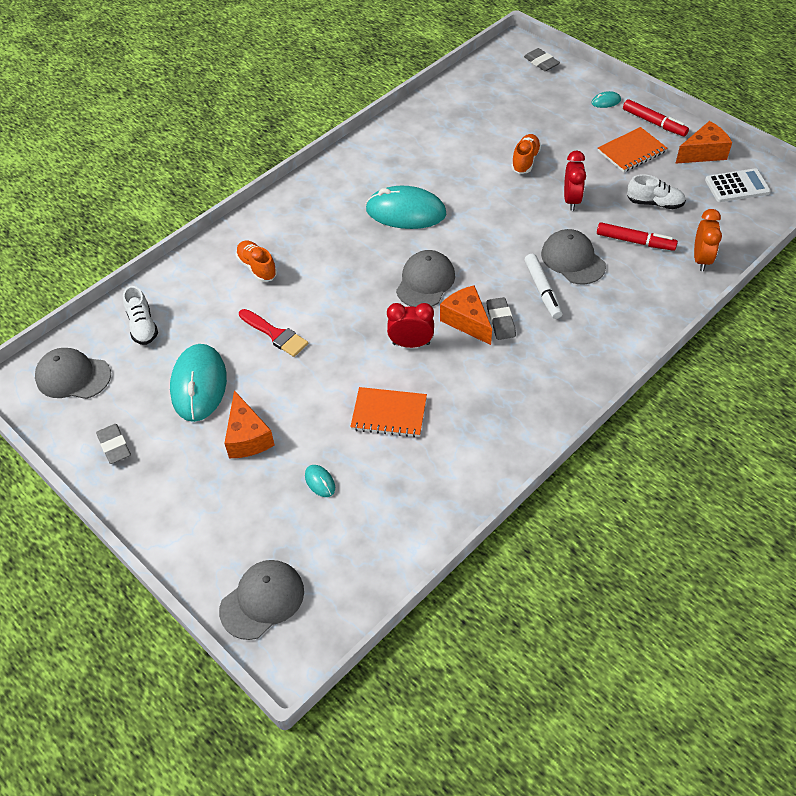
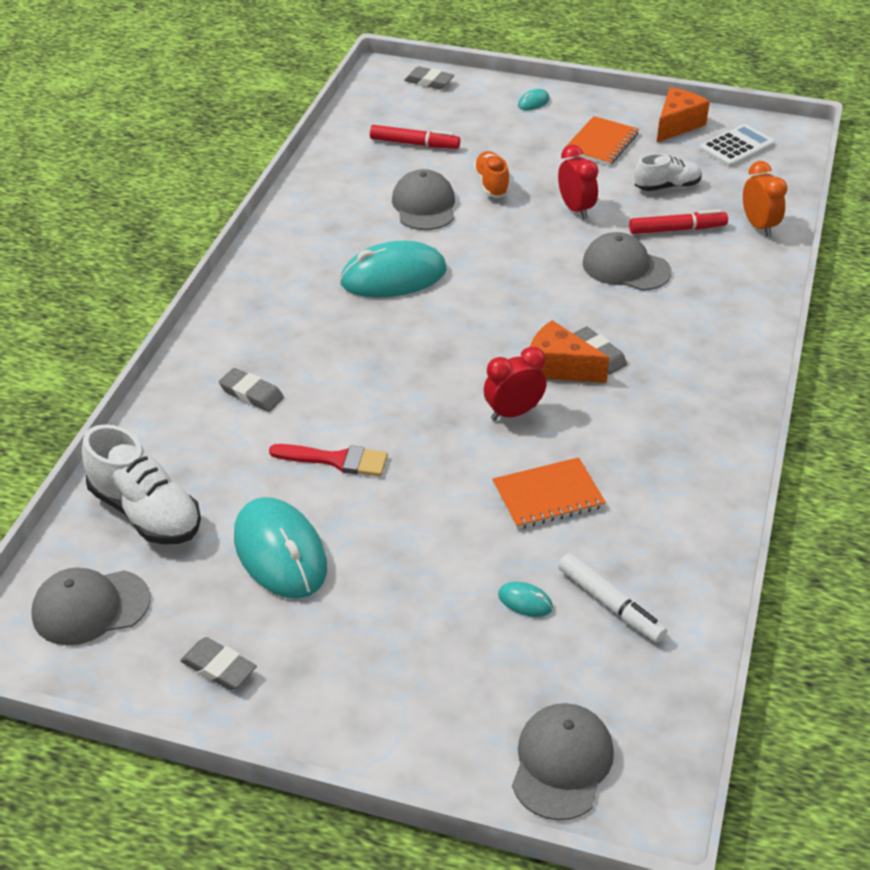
camera: 30 degrees left, 10 degrees down
(142, 326) = (145, 512): white shoe -> white shoe, size x1.61
(247, 437) = (393, 588): orange cheese -> none
(257, 267) = (251, 394): orange shoe -> grey eraser
(425, 281) = (477, 342): grey cap -> grey cap (424, 205)
(542, 290) = (618, 308): white marker -> white marker (610, 604)
(654, 123) = (602, 110): red marker -> red marker (414, 144)

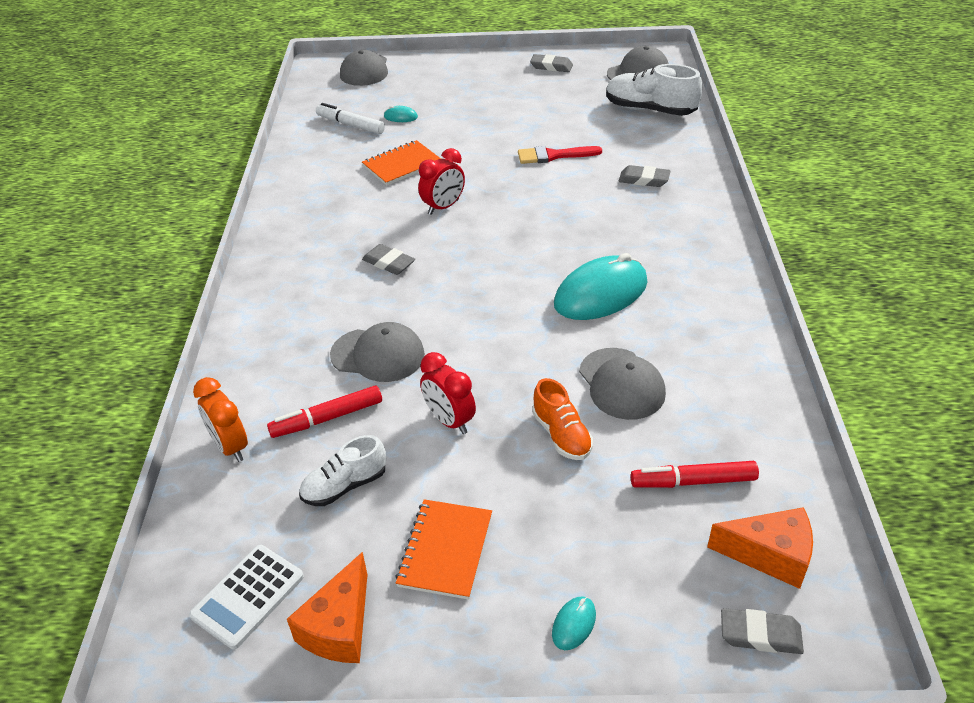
camera: 165 degrees right, 0 degrees up
(280, 552) = (554, 109): turquoise mouse -> none
(559, 367) = (418, 246): orange cheese -> orange cheese (770, 555)

